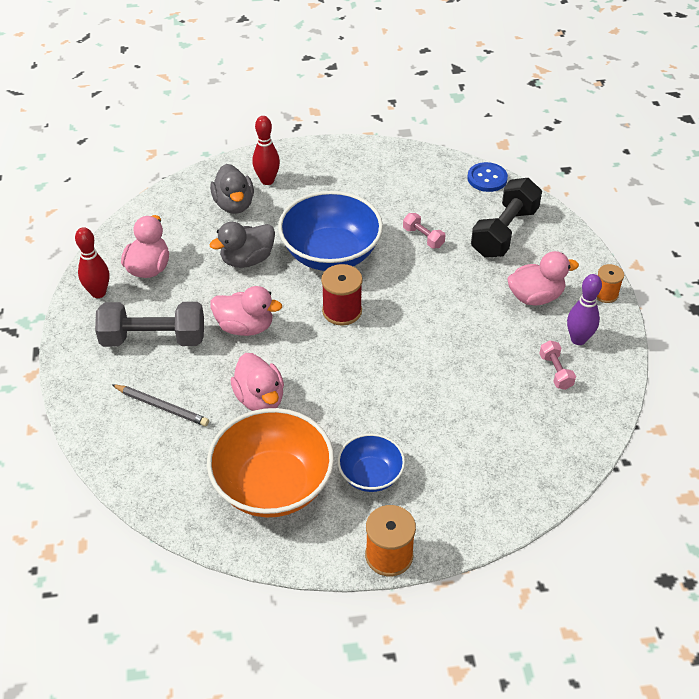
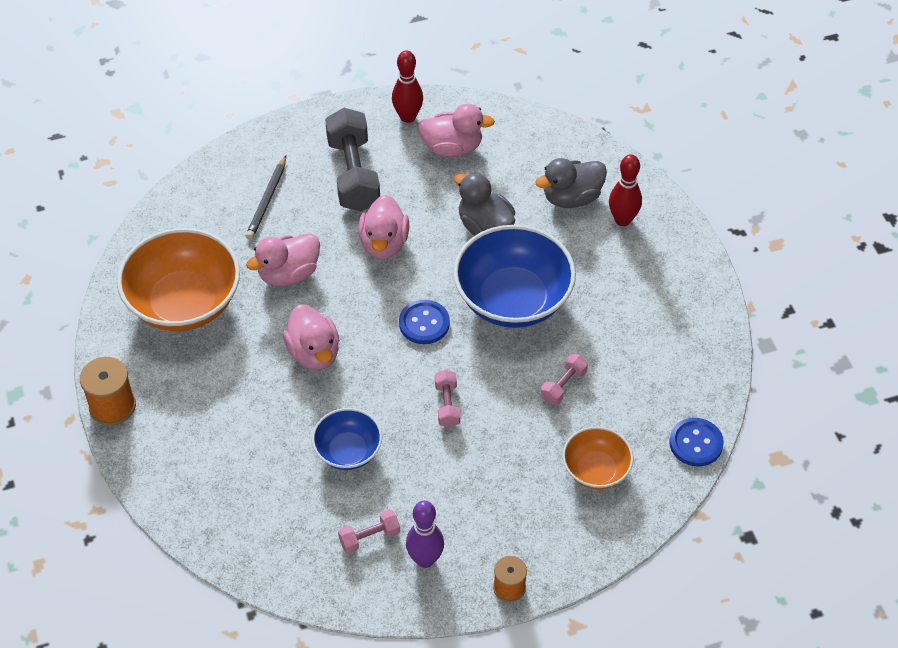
camera: 80 degrees right, 5 degrees up
(342, 311) = (424, 323): red spool -> blue button
(370, 475) = (204, 379): blue bowl -> blue bowl (348, 451)
(430, 307) = (447, 405): none -> pink dumbbell
(504, 232) = (596, 470): black dumbbell -> orange bowl
(535, 297) = (487, 510): pink duck -> pink duck (314, 353)

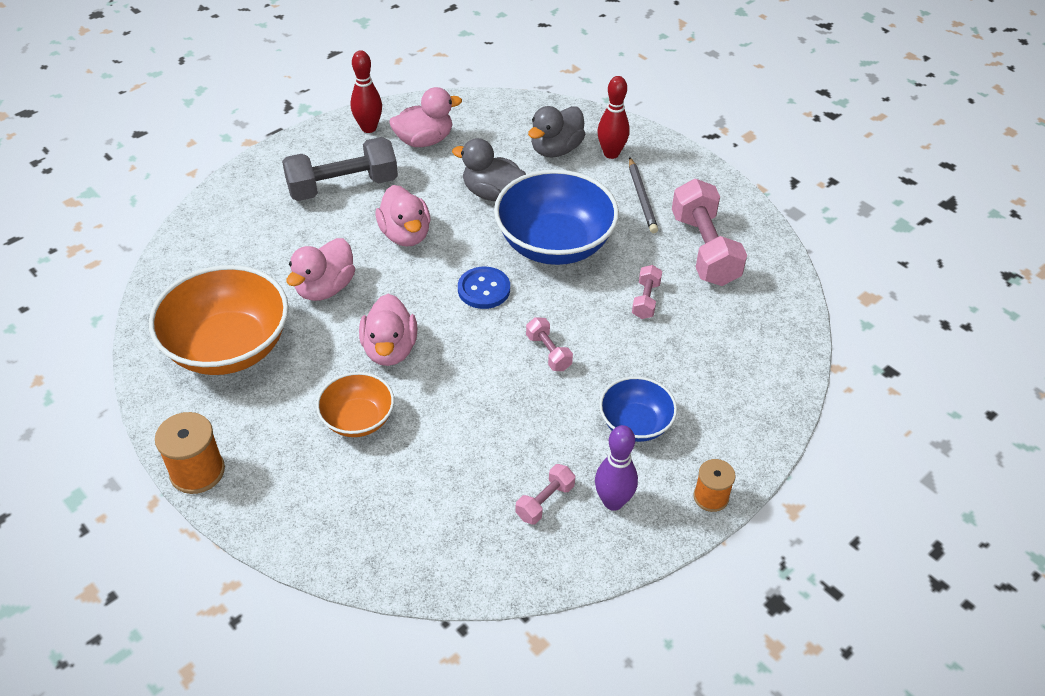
camera: 25 degrees left, 5 degrees down
(267, 200) = (268, 232): grey pencil -> grey pencil (642, 198)
(314, 353) = (390, 349): pink duck -> pink duck turned 45 degrees clockwise
(348, 451) = (475, 427): blue bowl -> blue bowl (635, 424)
(353, 174) = (343, 186): grey dumbbell -> grey dumbbell turned 75 degrees counterclockwise
(596, 470) = (721, 361): orange bowl -> orange bowl (358, 419)
(650, 353) = (704, 249): none -> pink dumbbell
(696, 443) = (793, 309): blue button -> none

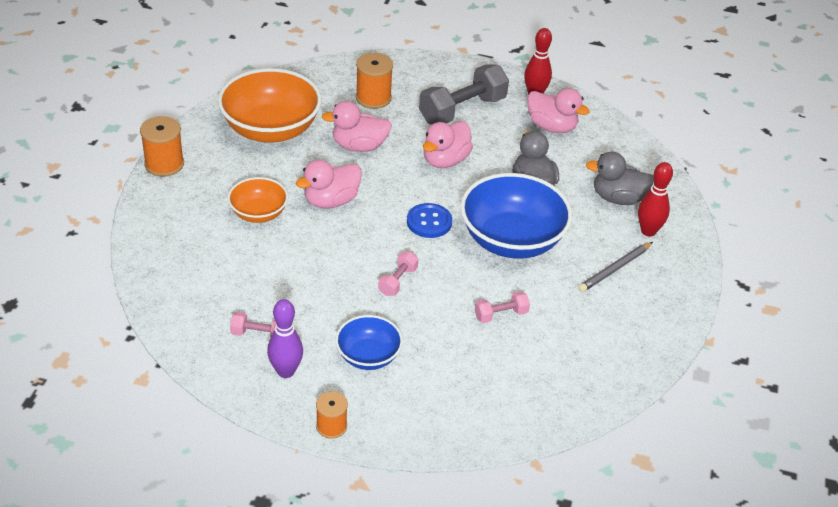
camera: 55 degrees right, 5 degrees down
(259, 241) = (373, 98): none -> orange spool
(343, 186) = (462, 110): grey dumbbell -> grey dumbbell turned 75 degrees counterclockwise
(704, 249) = (592, 329): pink dumbbell -> none

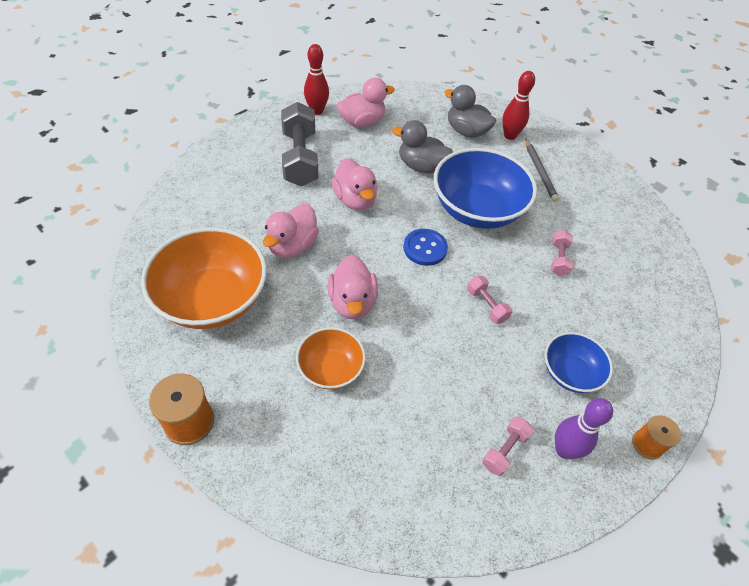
camera: 60 degrees left, 10 degrees up
(373, 98) = (234, 203): orange spool -> none
(618, 198) = (466, 131): grey duck -> grey duck turned 90 degrees clockwise

